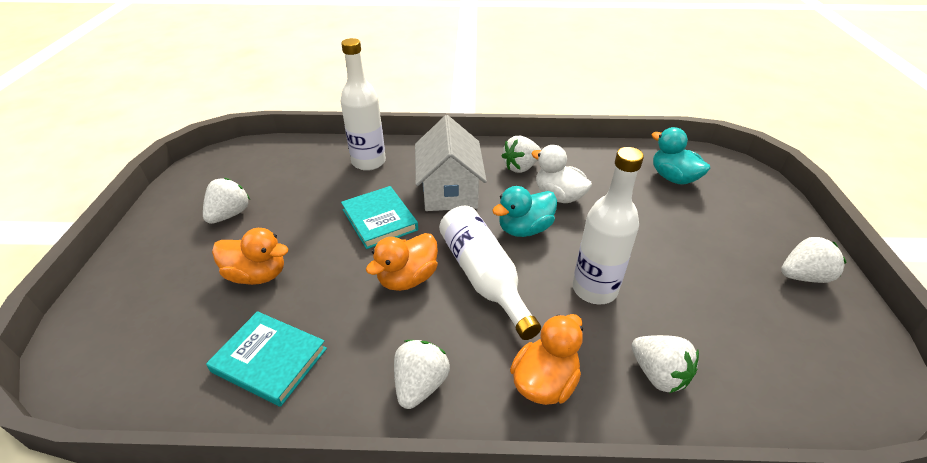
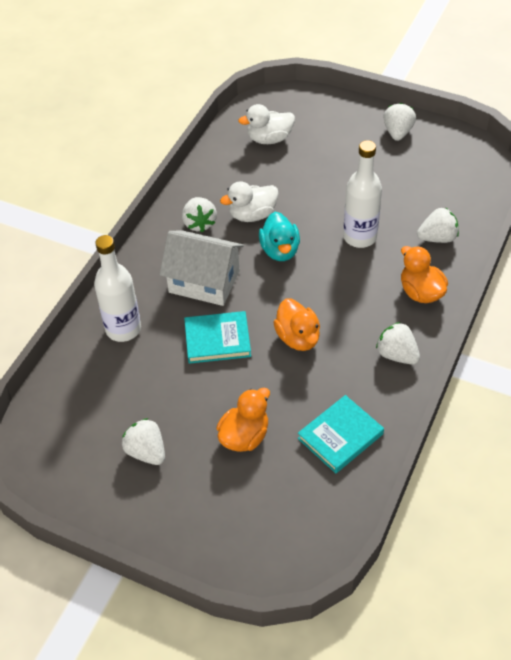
camera: 65 degrees left, 10 degrees up
(483, 277) = (319, 292): white bottle -> none
(673, 178) = (269, 139): turquoise duck -> white duck

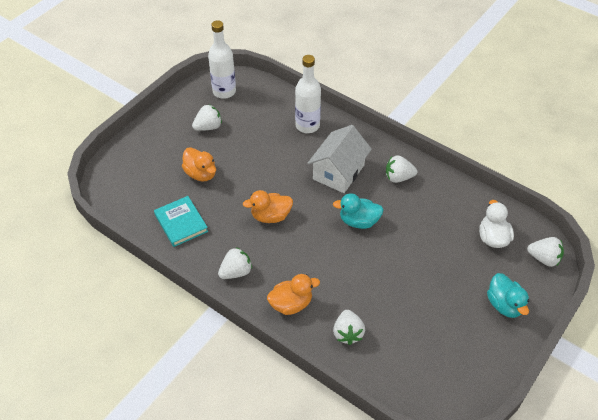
camera: 100 degrees right, 0 degrees up
(217, 340) = (283, 172): turquoise book -> none
(252, 215) = (401, 211): white duck -> none
(353, 126) = (504, 305): none -> turquoise duck
(360, 237) = (361, 277): white bottle -> white bottle (224, 91)
(397, 132) = (491, 339): white strawberry -> white strawberry (544, 258)

